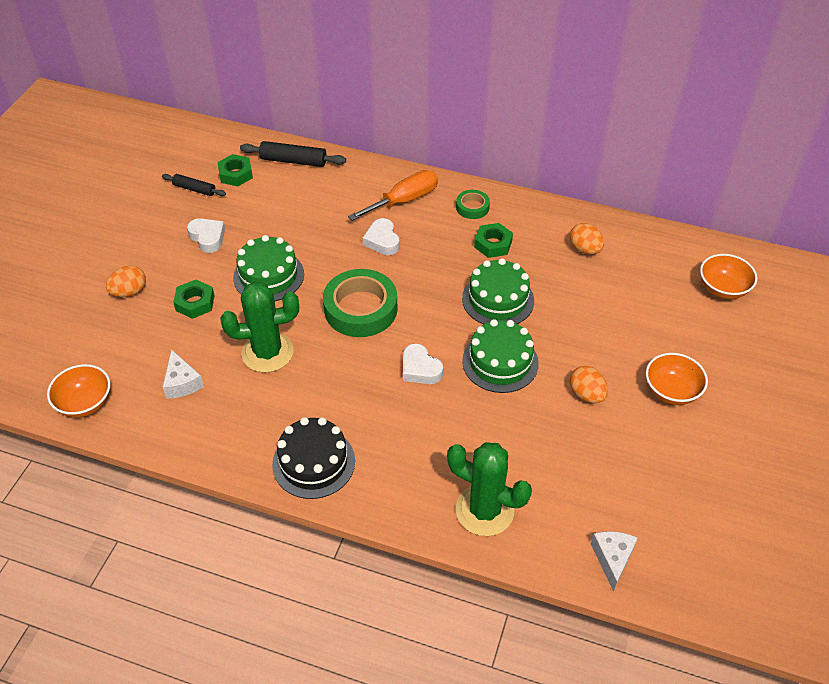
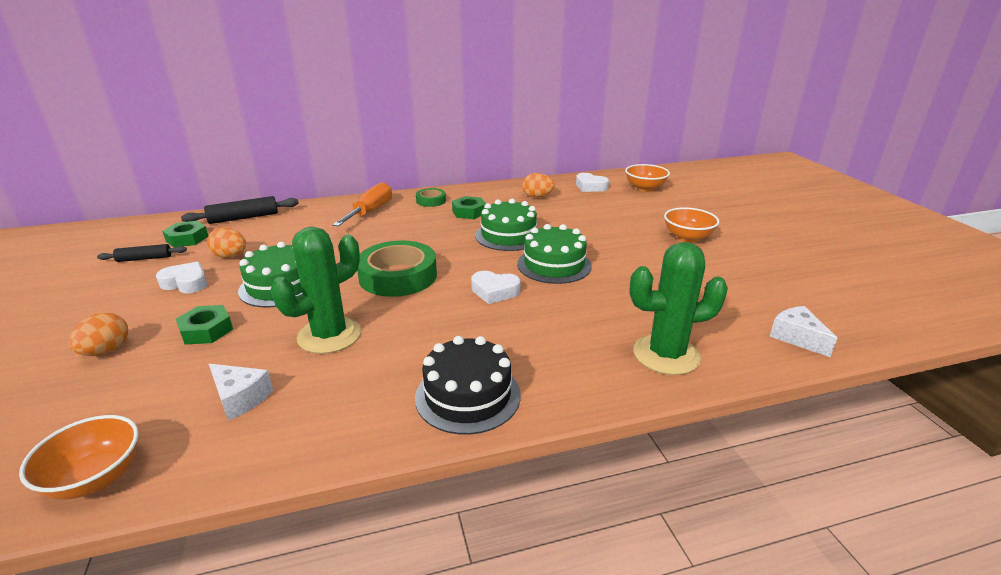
camera: 35 degrees left, 20 degrees down
(382, 241) = (375, 235): white heart -> white heart (590, 187)
(586, 394) = (638, 258): orange egg -> orange egg (230, 256)

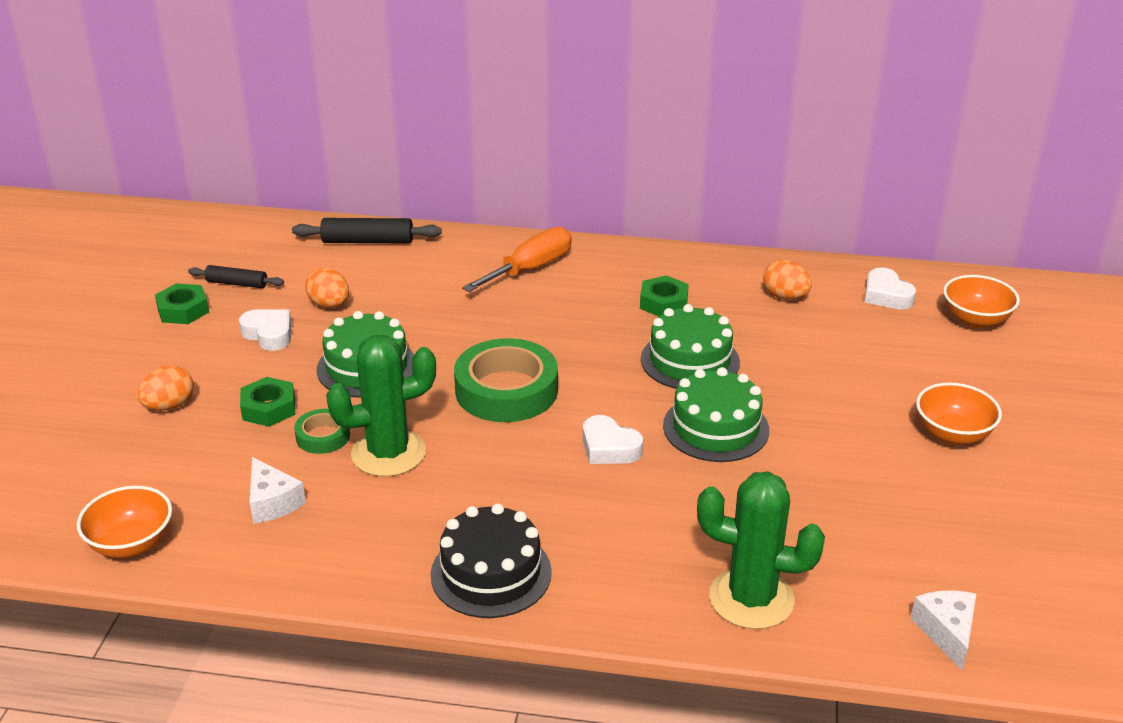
camera: 25 degrees right, 5 degrees up
(187, 239) = (291, 262): green nut -> green nut (183, 310)
(431, 201) = (623, 267): green tape -> green tape (323, 436)

